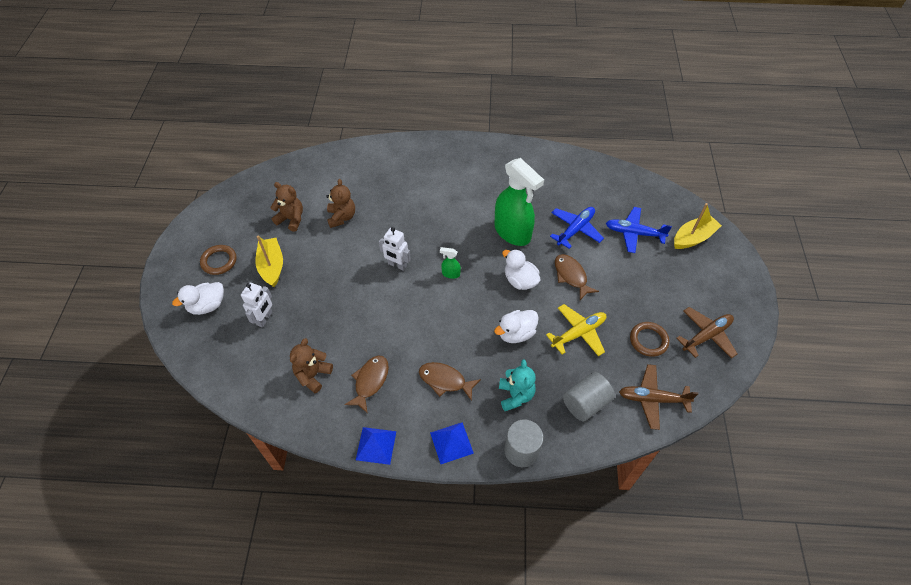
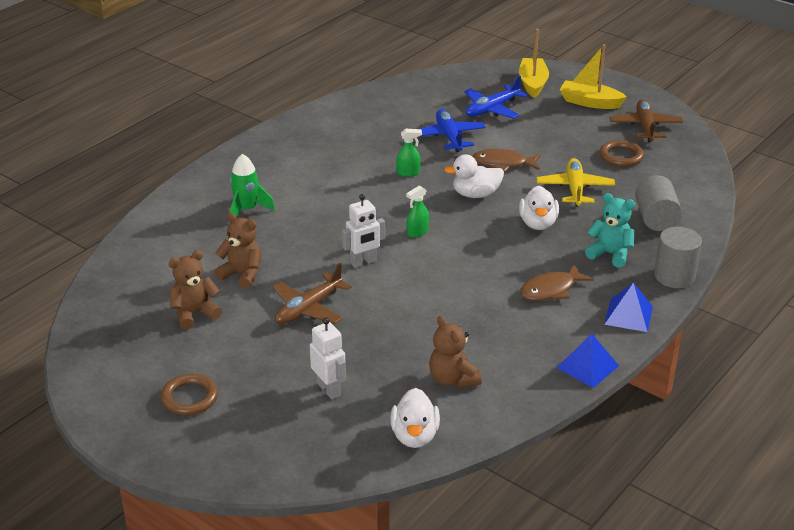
camera: 55 degrees left, 20 degrees down
(207, 306) = (253, 432): white duck -> white duck (415, 436)
(272, 266) = (253, 356): yellow boat -> yellow boat (590, 102)
(370, 381) = (502, 340): brown fish -> none
(405, 181) = (247, 210): none -> green rocket
(512, 232) = (408, 173): green spray bottle -> green spray bottle, size x0.41
(652, 399) = (684, 182): brown plane -> brown plane (308, 309)

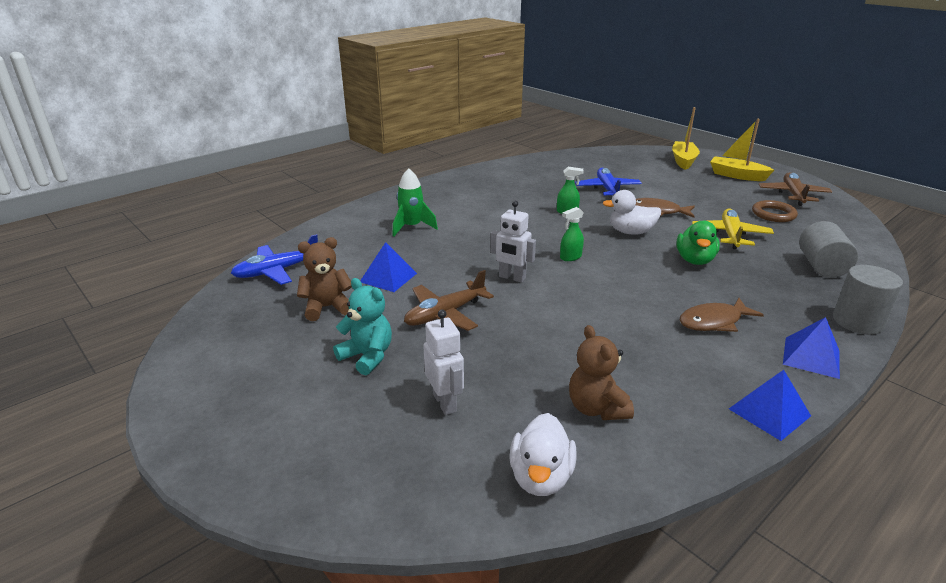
camera: 10 degrees right, 5 degrees down
(189, 398) = (282, 393): brown ring -> none
(242, 274) = (388, 277): brown teddy bear -> blue pyramid
(363, 262) = (512, 278): white robot -> white robot turned 45 degrees clockwise
(492, 109) = (647, 174): blue plane -> blue plane (276, 271)
(538, 223) = (694, 260): white duck -> green duck
(610, 254) = (777, 293): turquoise teddy bear -> turquoise teddy bear (367, 356)

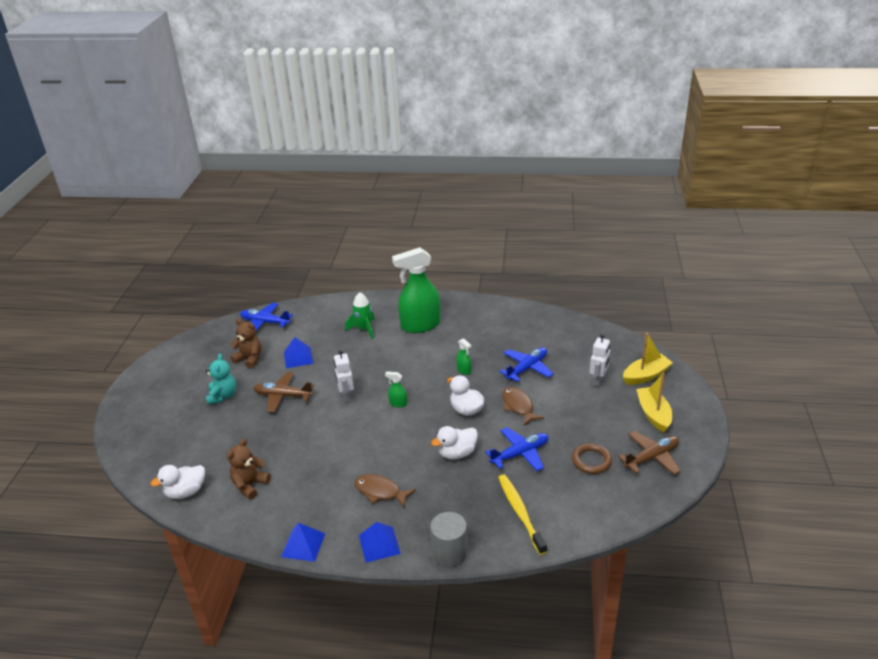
camera: 50 degrees right, 5 degrees up
(445, 403) = (210, 438): white robot -> white robot (598, 380)
(460, 203) = (420, 325): none -> green spray bottle
(694, 260) = (457, 453): green duck -> white duck
(730, 235) = (520, 454): yellow plane -> blue plane
(821, 266) = (520, 513): grey cylinder -> yellow toothbrush

